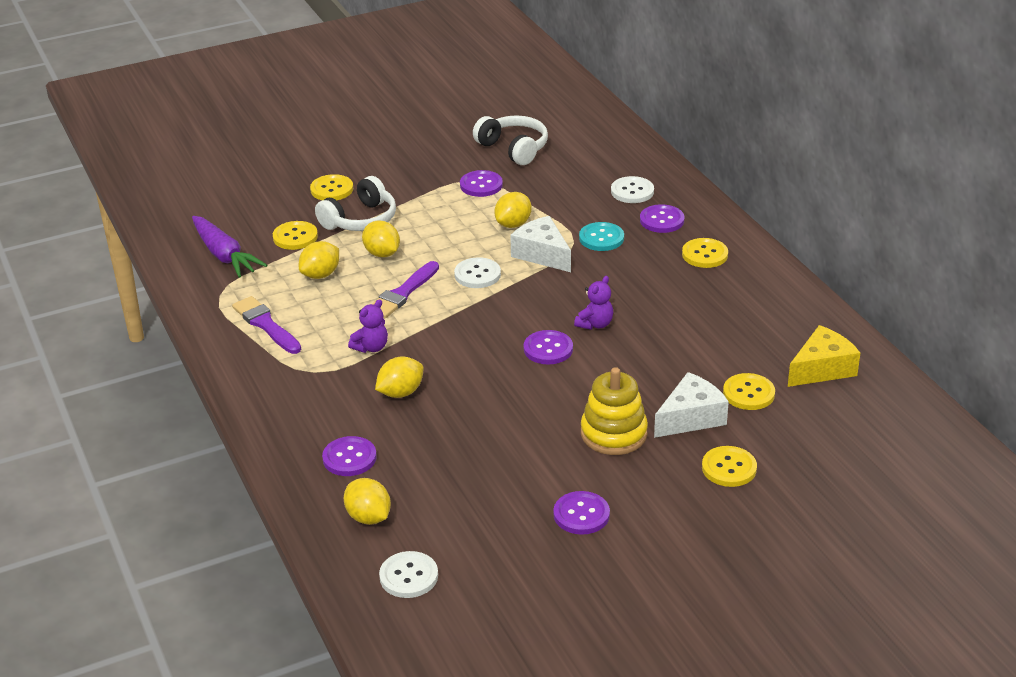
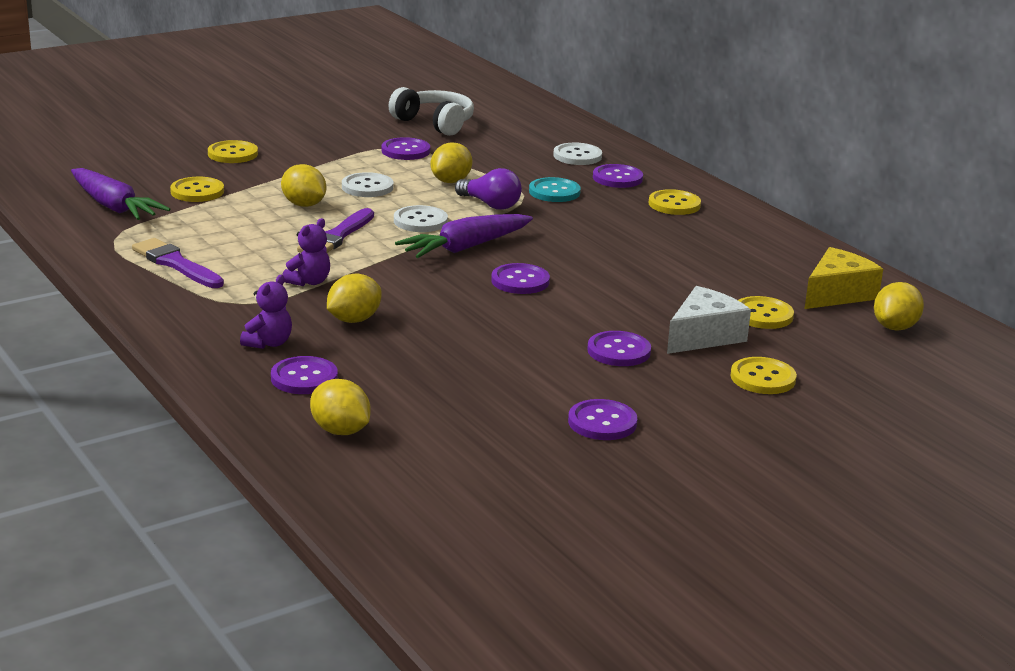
camera: 10 degrees left, 10 degrees down
(320, 275) = (234, 222): yellow lemon -> yellow lemon (895, 327)
(360, 220) = (272, 178): white headphones -> none
(408, 576) = (404, 484): white button -> white button (367, 187)
(509, 307) = (465, 247): none -> purple carrot
(542, 254) = (490, 205): white cheese -> purple light bulb
(595, 324) = (568, 260): purple teddy bear -> purple teddy bear (268, 343)
(613, 434) = (619, 351): yellow stacking toy -> purple button

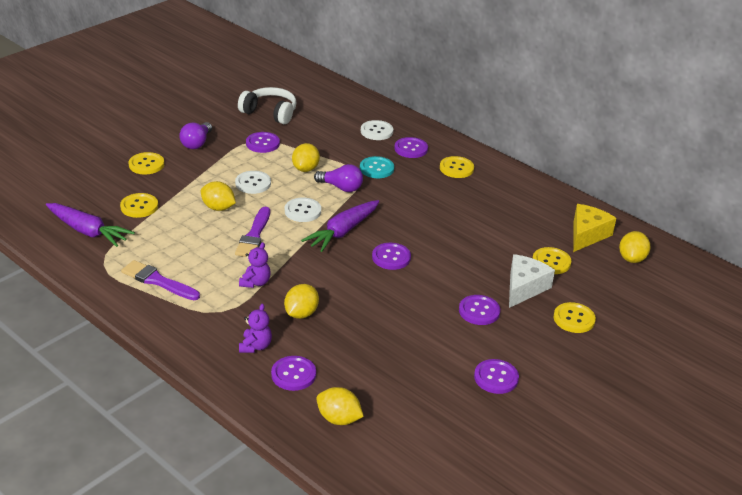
camera: 15 degrees left, 10 degrees up
(314, 141) = (197, 143): none -> purple light bulb

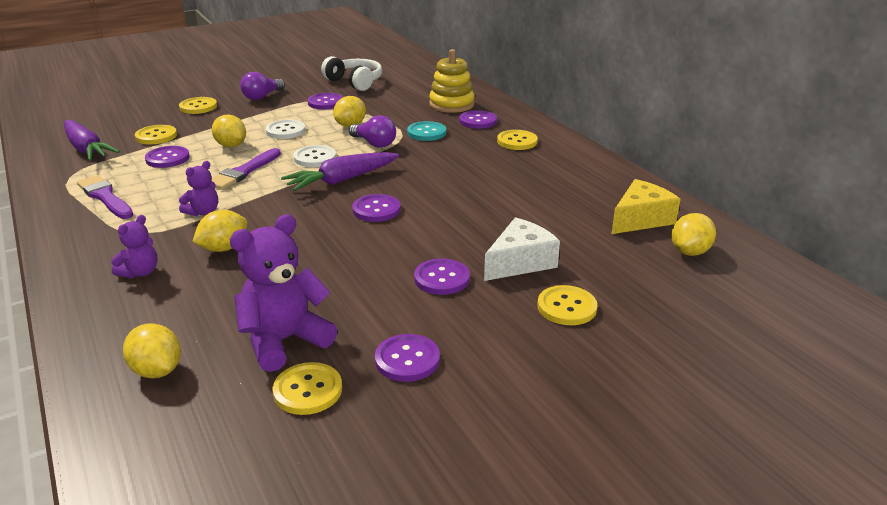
camera: 20 degrees right, 5 degrees down
(293, 374) = (153, 309): purple button -> purple button (167, 158)
(376, 131) = (451, 104): white button -> yellow stacking toy
(406, 380) = (284, 341): none -> purple teddy bear
(551, 262) = (574, 240): yellow button -> yellow button (308, 390)

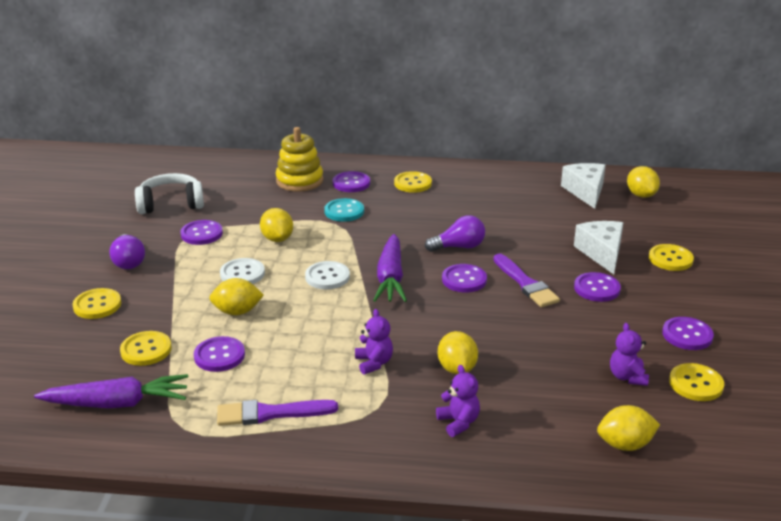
camera: 55 degrees left, 0 degrees up
(244, 172) = (311, 320): purple brush -> purple brush (525, 283)
(284, 341) = (627, 377): purple teddy bear -> purple teddy bear, size x0.54
(374, 143) = (334, 241): purple light bulb -> purple light bulb (459, 247)
(640, 219) = (585, 192): yellow cheese -> white cheese

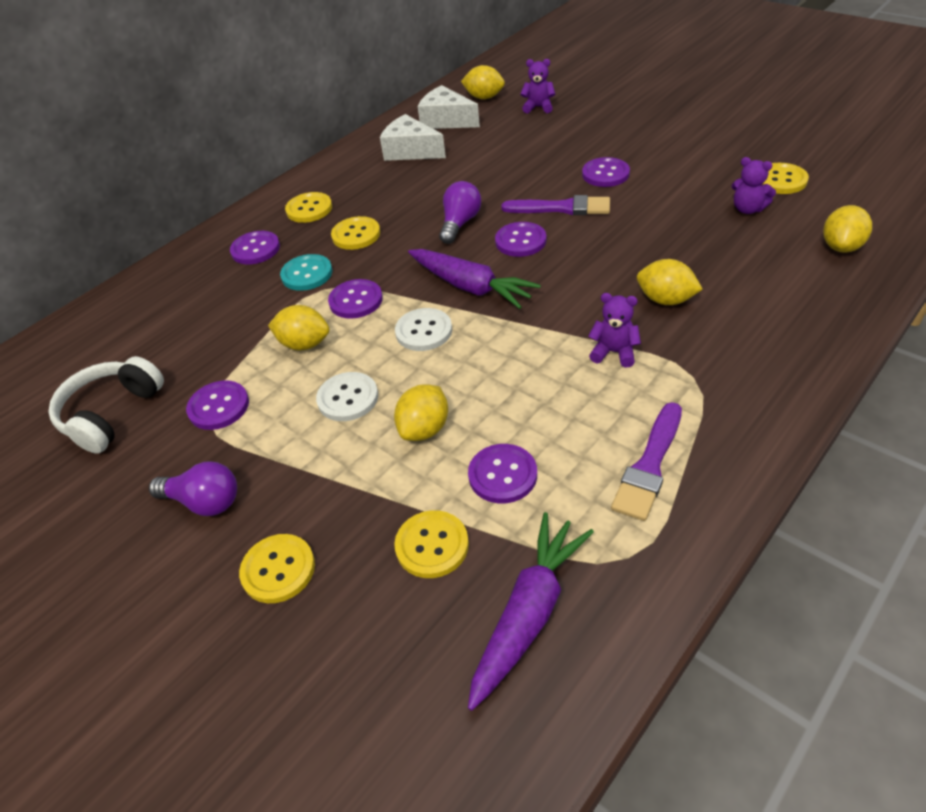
camera: 50 degrees left, 15 degrees up
(299, 181) = (201, 285): yellow stacking toy -> none
(458, 422) = (752, 330): purple teddy bear -> purple teddy bear (538, 107)
(601, 253) = (553, 150): white cheese -> white cheese (411, 151)
(670, 259) = (596, 122): yellow button -> yellow button (356, 235)
(687, 335) = (711, 158): purple button -> purple button (356, 300)

